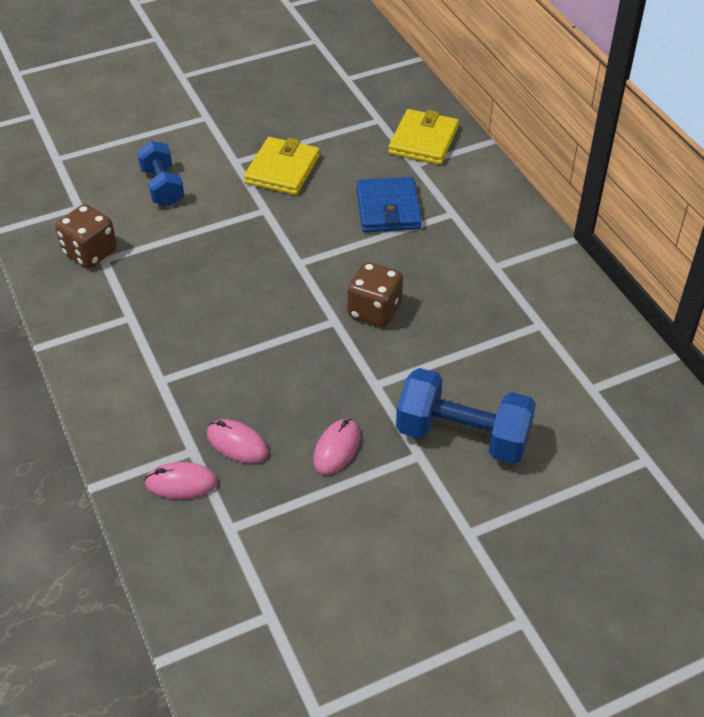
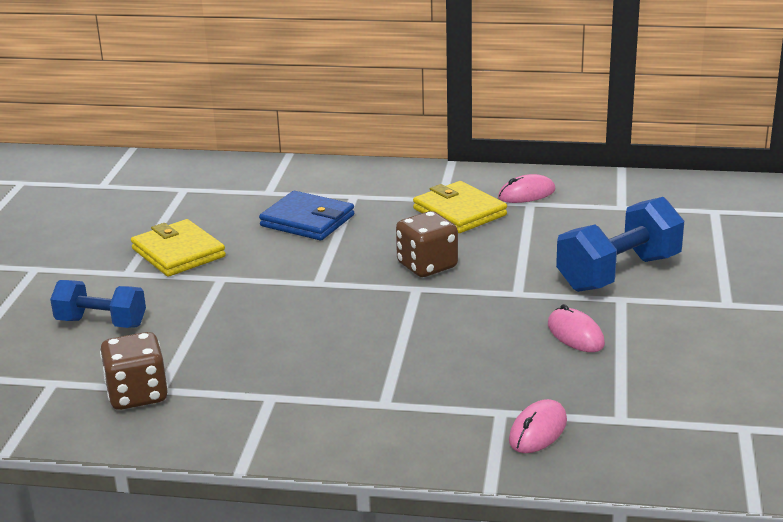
camera: 55 degrees left, 20 degrees down
(237, 444) = (517, 384): pink mouse -> pink mouse (526, 194)
(423, 141) = (244, 179): yellow wallet -> yellow wallet (459, 212)

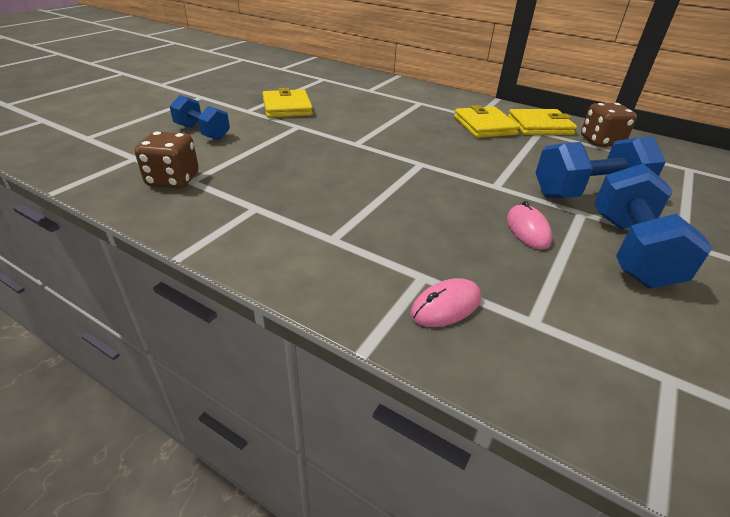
camera: 20 degrees right, 10 degrees up
(307, 221) = (380, 109): blue wallet -> none
(427, 266) = (439, 151): brown dice -> brown dice (601, 141)
(526, 194) = (539, 126): pink mouse -> yellow wallet
(681, 326) = (631, 250): none -> blue dumbbell

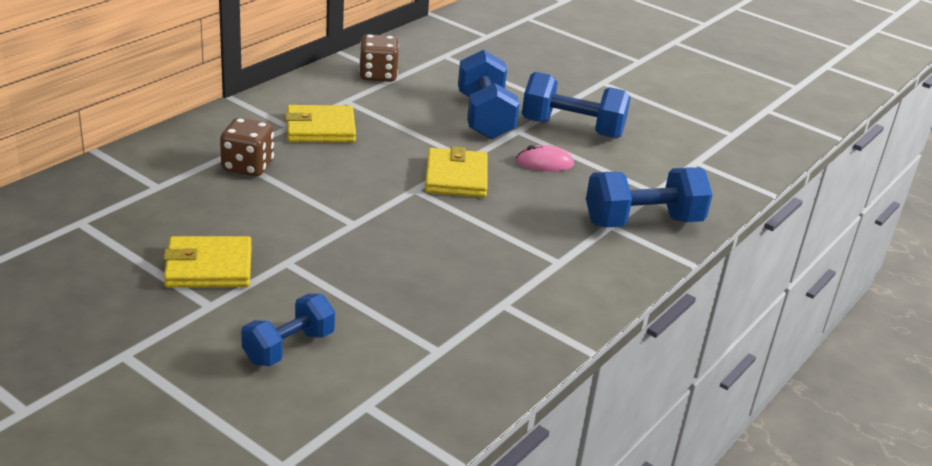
camera: 85 degrees left, 5 degrees down
(173, 180) = (435, 365): brown dice -> brown dice (248, 166)
(446, 306) = (643, 222): pink mouse -> blue dumbbell
(539, 126) = (329, 96): yellow wallet -> yellow wallet (456, 177)

